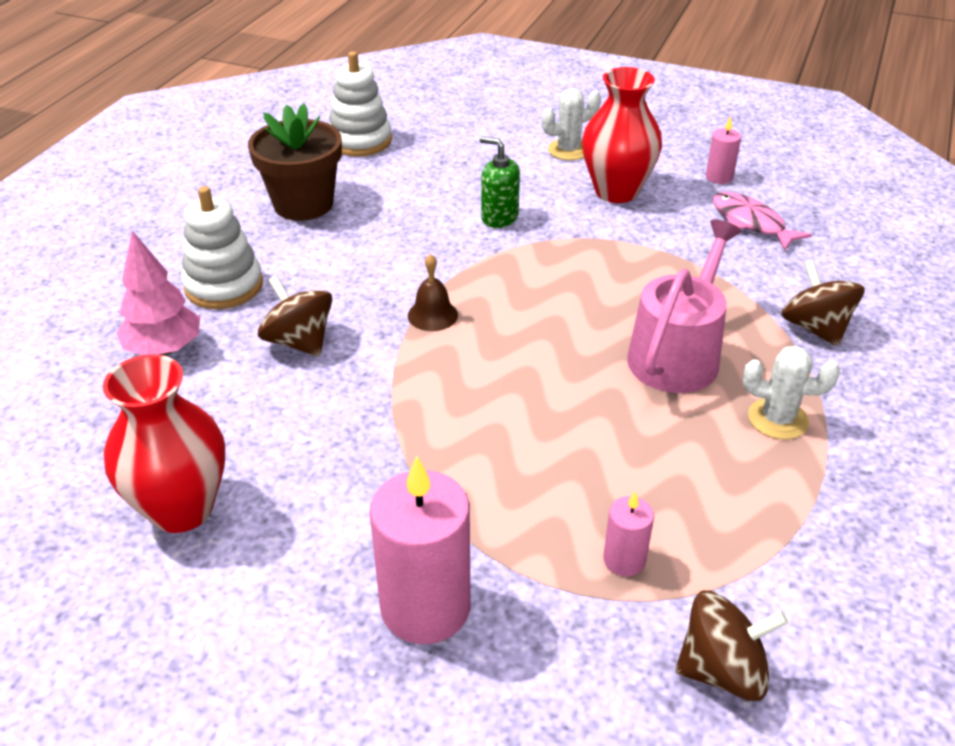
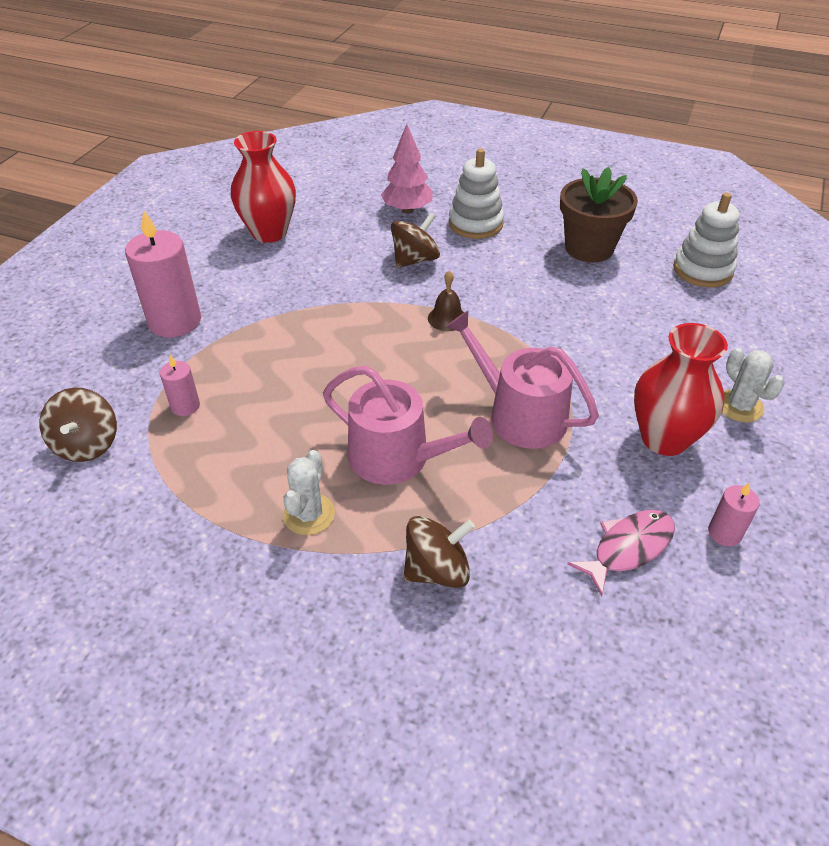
camera: 90 degrees right, 5 degrees up
(499, 217) = (594, 354): green soap dispenser -> none
(597, 270) = (519, 414): none -> pink watering can

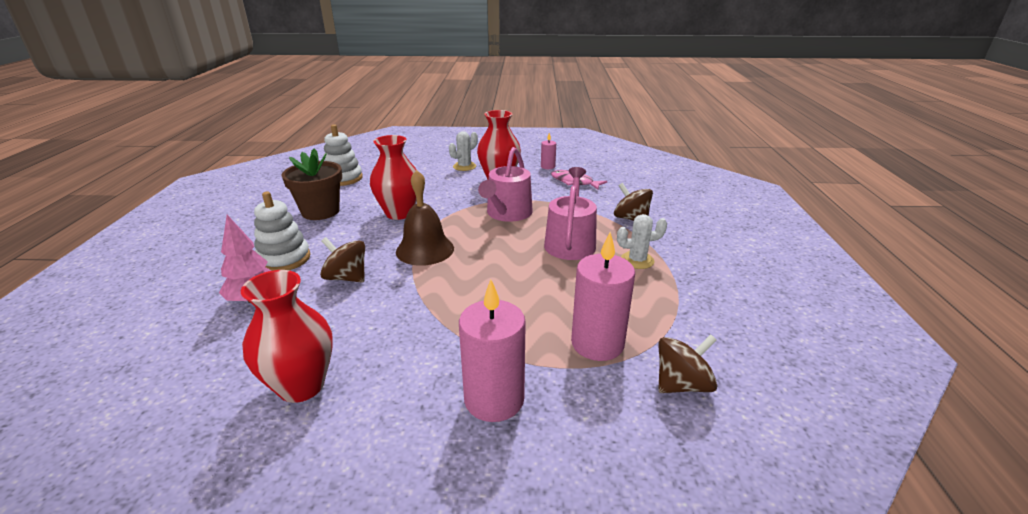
camera: 110 degrees left, 15 degrees down
(185, 406) = (597, 343): pink candle -> pink candle, size x2.03
(447, 318) = (425, 250): brown bell -> brown bell, size x1.89
(560, 309) = (399, 213): none -> red vase

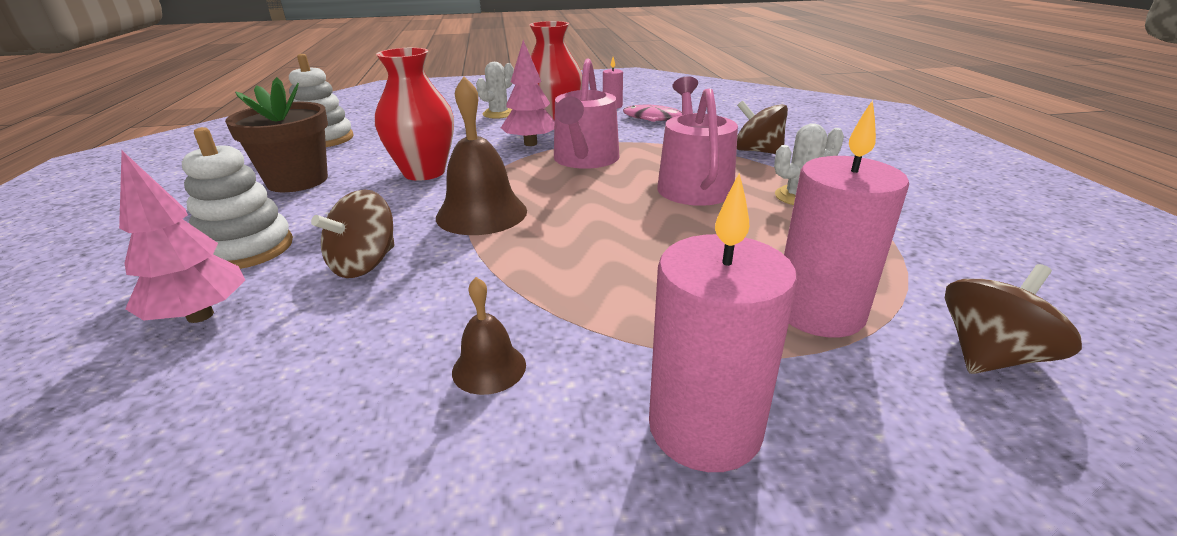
camera: 10 degrees left, 0 degrees up
(301, 386) = (321, 460): red vase -> none
(347, 277) = (364, 264): brown spinning top -> brown spinning top turned 75 degrees counterclockwise
(396, 350) = (489, 368): none -> brown bell
(476, 196) = (530, 143): none -> pink tree

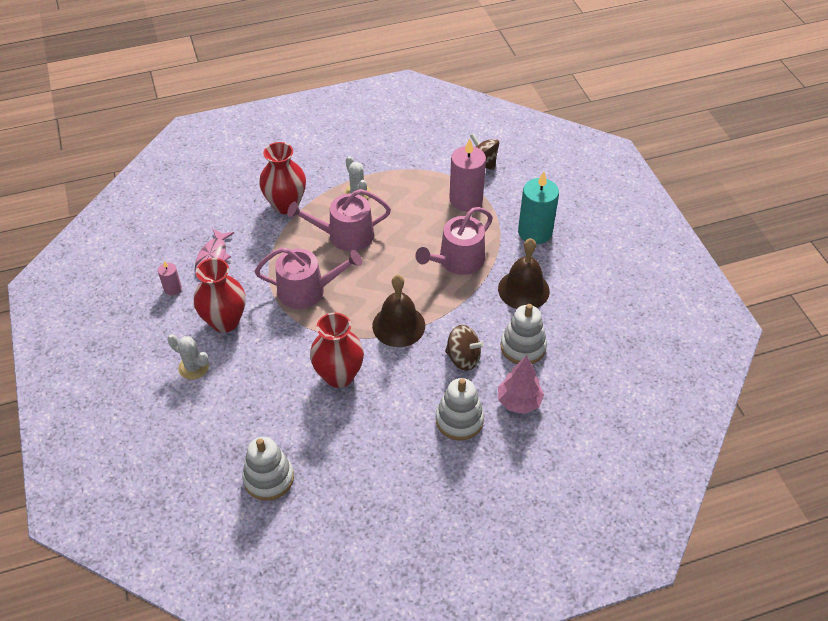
camera: 100 degrees left, 20 degrees up
(297, 180) = (362, 448): brown flower pot -> none
(323, 341) = (523, 347): none -> white stacking toy
(489, 368) = (523, 289): brown bell -> brown bell, size x1.89
(530, 143) = (275, 327): pink tree -> none
(612, 281) = (457, 261): none -> pink watering can
(704, 428) = (535, 232): pink candle -> turquoise candle
(757, 151) = (286, 205): brown spinning top -> red vase

